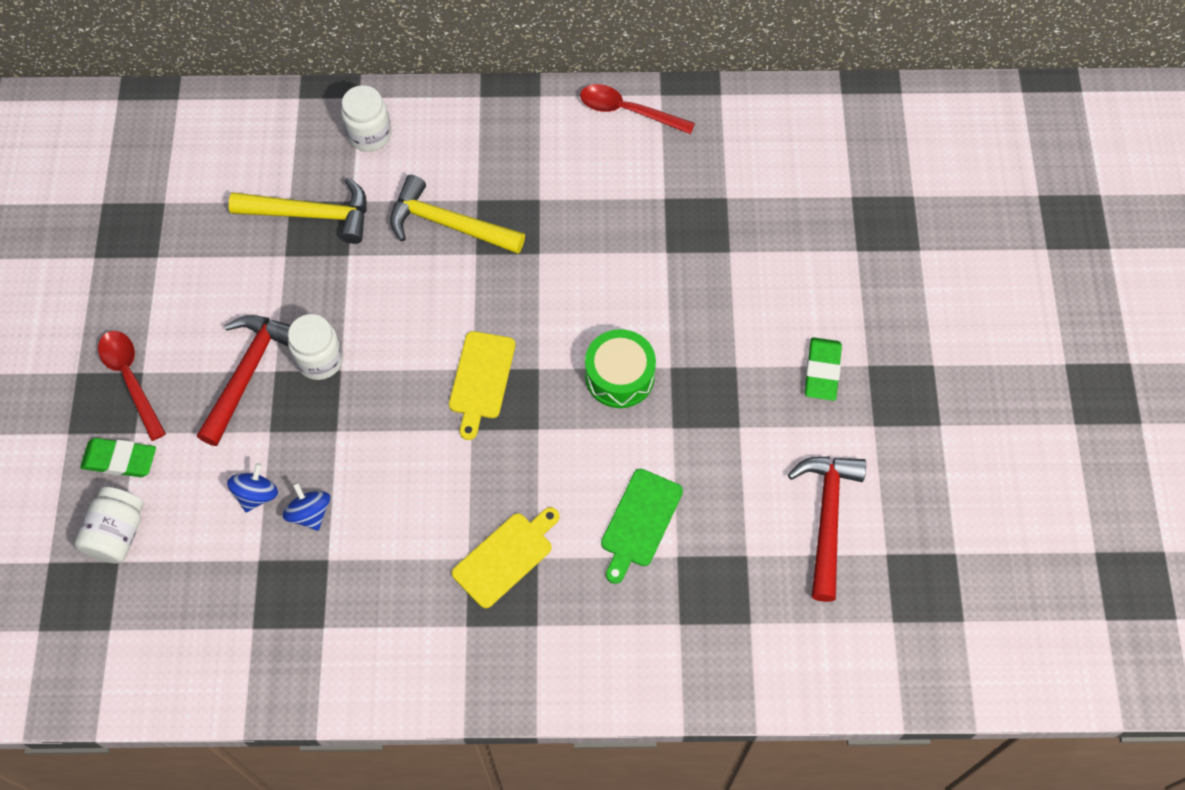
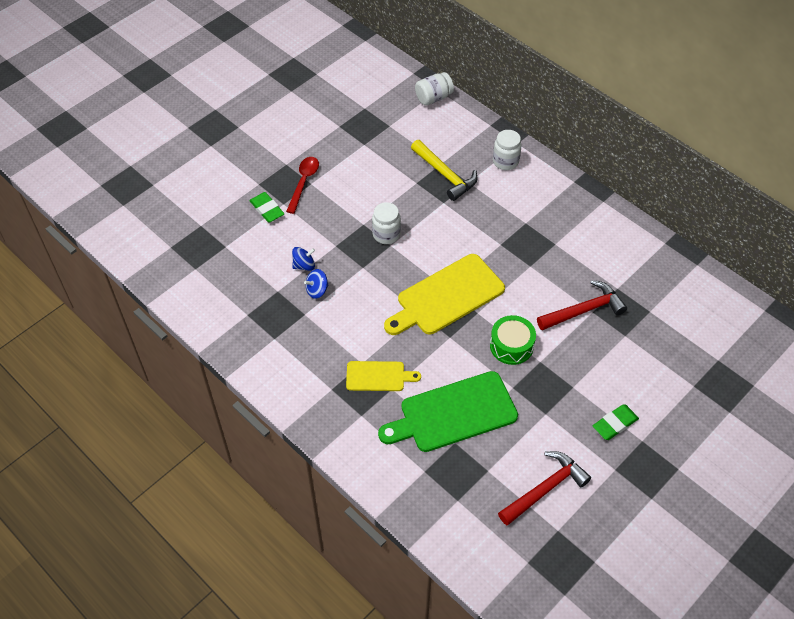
camera: 45 degrees right, 10 degrees down
(117, 534) = (236, 236): white jar -> white jar (433, 98)
(247, 373) = (351, 216): red hammer -> red hammer (584, 310)
(310, 513) = (317, 290): blue spinning top -> blue spinning top turned 135 degrees counterclockwise
(448, 224) = (501, 223): yellow hammer -> none
(481, 379) = (447, 297): yellow cutting board -> yellow cutting board, size x1.82
(628, 111) = (640, 238): red spoon -> none
(640, 522) = (453, 413): green cutting board -> green cutting board, size x1.82

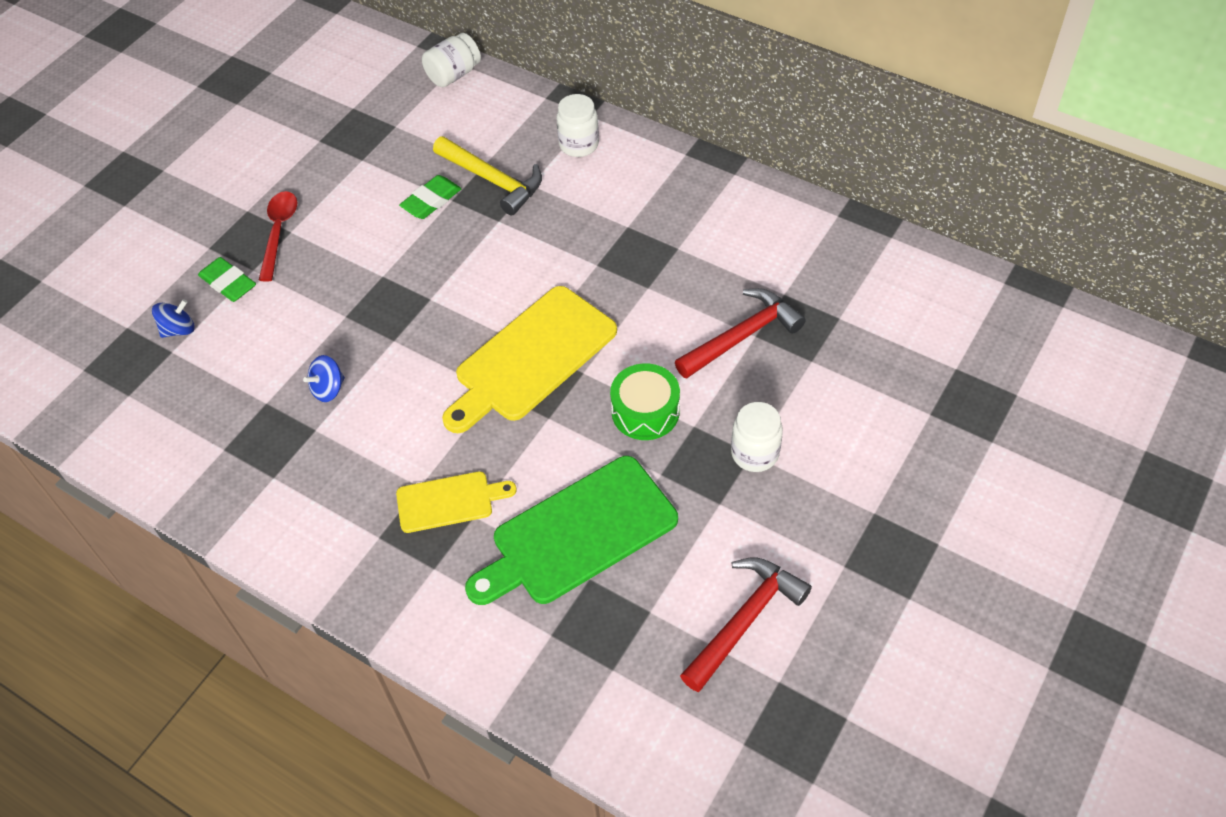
camera: 10 degrees left, 0 degrees up
(304, 265) = (301, 355): blue spinning top -> blue spinning top (178, 329)
(386, 234) = (420, 284): white jar -> white jar (754, 453)
(615, 424) = (827, 496): green eraser -> green eraser (431, 200)

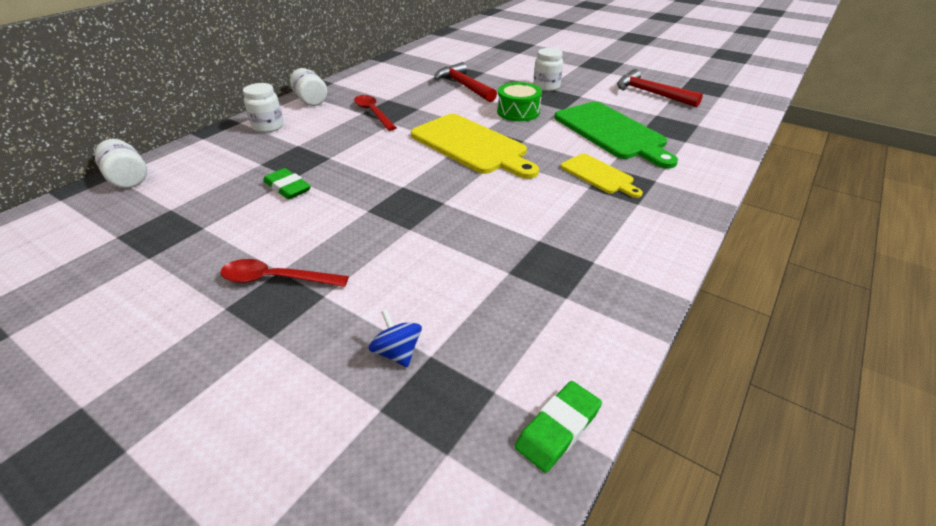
camera: 90 degrees left, 15 degrees down
(228, 283) = (337, 314): green eraser -> green eraser (558, 428)
(328, 389) = (494, 234): blue spinning top -> none
(449, 501) = (599, 175): yellow cutting board -> yellow cutting board turned 150 degrees clockwise
(493, 180) = (282, 160): yellow hammer -> none
(628, 239) = (373, 113): none -> red spoon
(665, 165) = (311, 100): none -> white jar

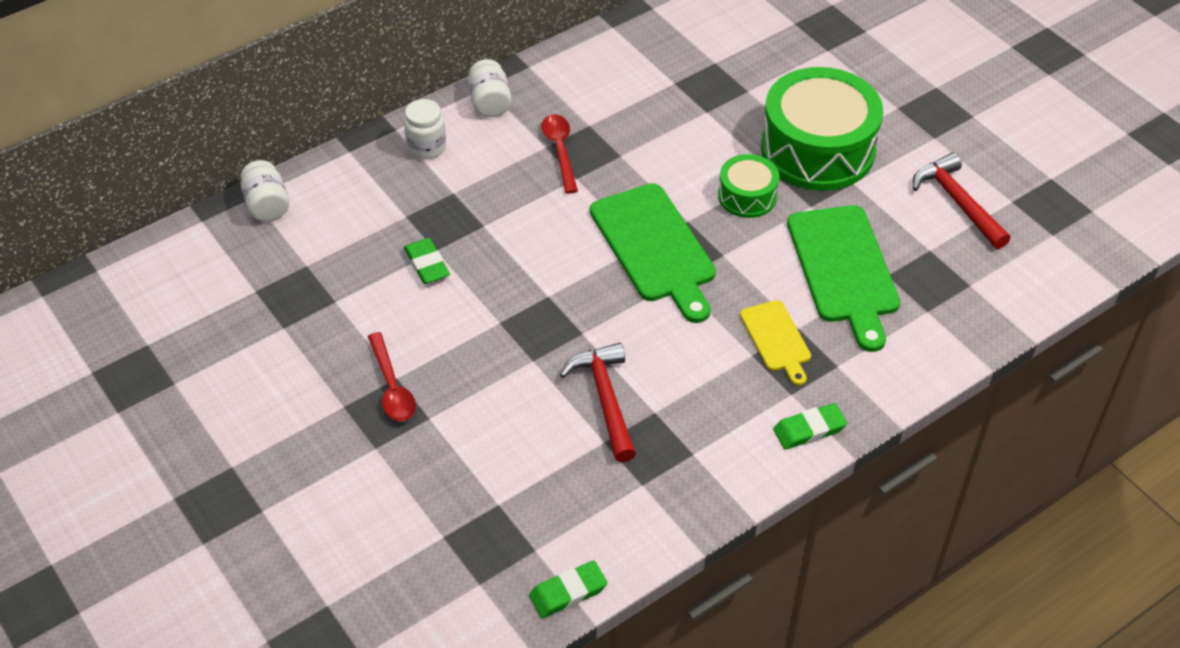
camera: 20 degrees right, 10 degrees up
(276, 279) = (392, 387): red spoon -> red spoon turned 135 degrees counterclockwise
(397, 352) = (473, 493): blue spinning top -> none
(464, 86) = (703, 119): red hammer -> red hammer (605, 399)
(471, 145) = (655, 248): yellow cutting board -> green cutting board
(546, 87) = (817, 149): white jar -> green drum
(672, 222) = (809, 429): none -> green eraser

